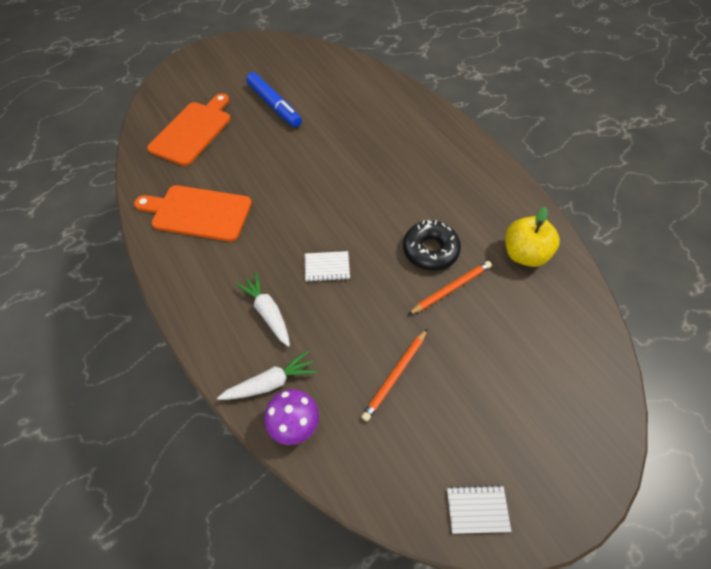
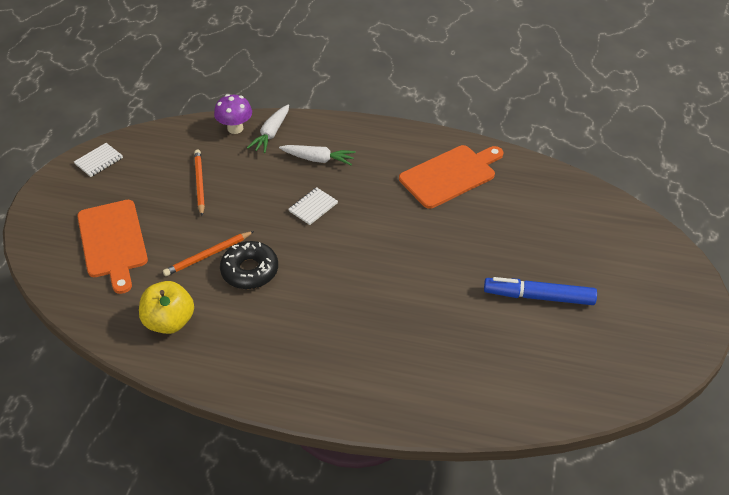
camera: 135 degrees right, 10 degrees down
(192, 131) = (559, 222): orange cutting board -> orange cutting board (113, 241)
(451, 289) = (208, 255): orange pencil -> orange pencil turned 45 degrees clockwise

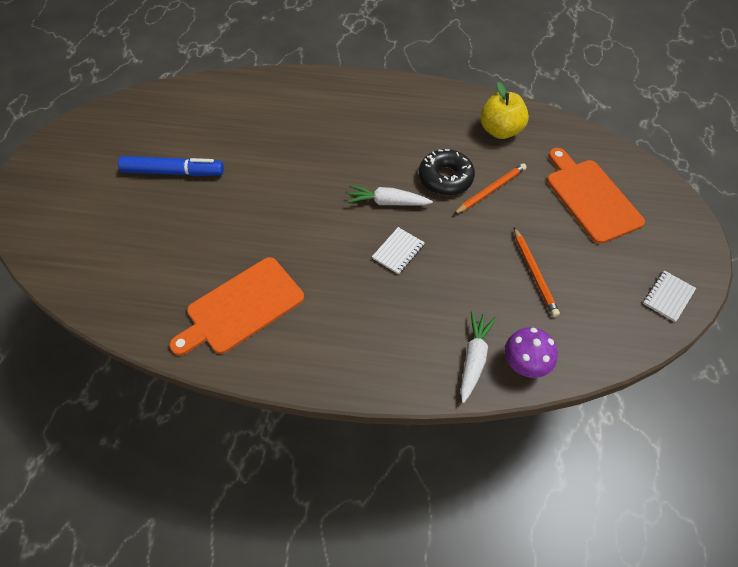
camera: 175 degrees right, 10 degrees up
(318, 159) = (404, 320): white carrot -> white carrot (387, 202)

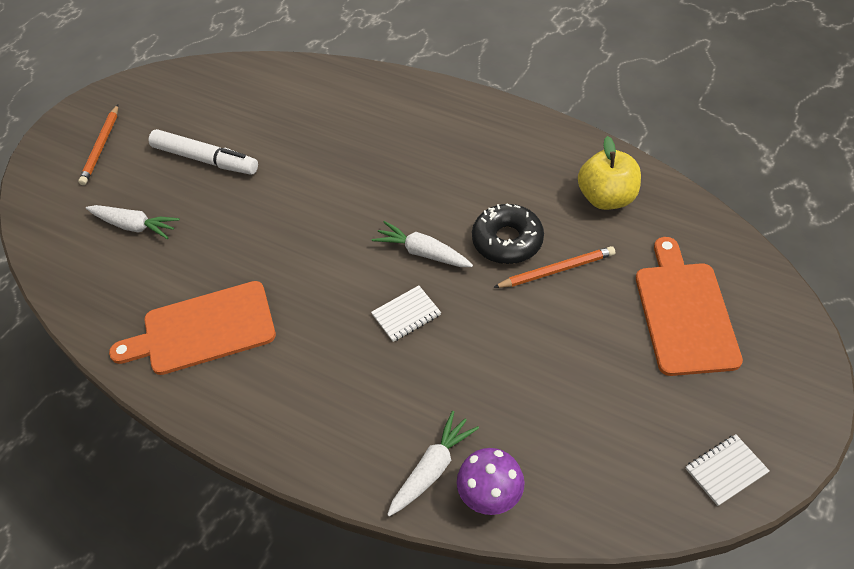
camera: 25 degrees right, 5 degrees down
(138, 240) = (134, 226): none -> white carrot
(173, 172) = (205, 159): blue marker -> white marker
(534, 273) = (560, 388): orange pencil -> orange pencil (101, 147)

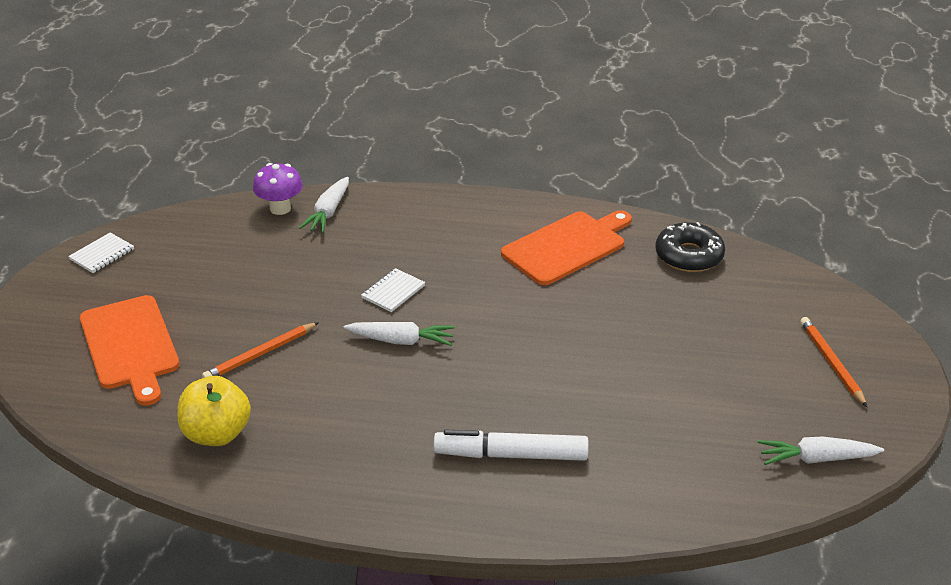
camera: 155 degrees right, 15 degrees down
(134, 226) = (708, 302): white carrot -> white carrot (816, 459)
(205, 159) = (699, 376): white marker -> white marker (511, 455)
(507, 241) = (318, 369): black donut -> black donut (689, 256)

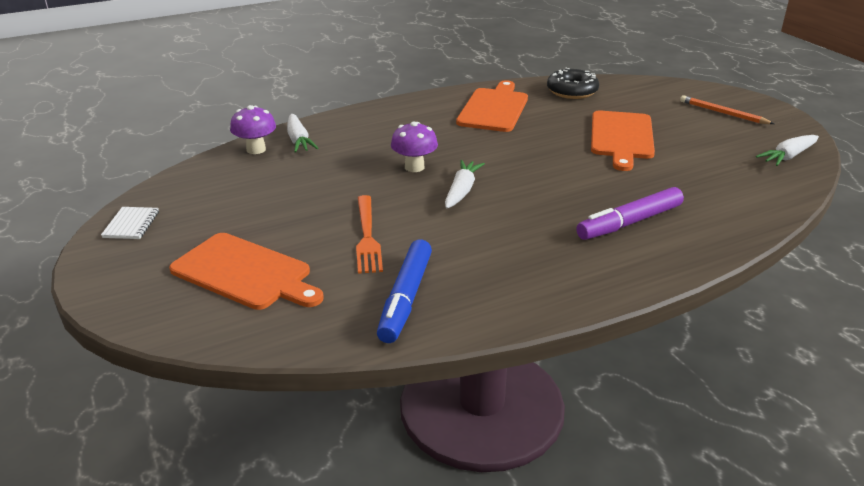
camera: 35 degrees left, 5 degrees down
(217, 434) = (405, 298): yellow apple -> blue marker
(260, 354) = (367, 236): orange pencil -> orange fork
(393, 292) = (414, 167): white notebook -> purple mushroom
(401, 341) = (462, 191): white carrot -> white carrot turned 45 degrees counterclockwise
(511, 455) = (629, 222): white marker -> purple marker
(655, 345) = (621, 137): none -> orange cutting board

